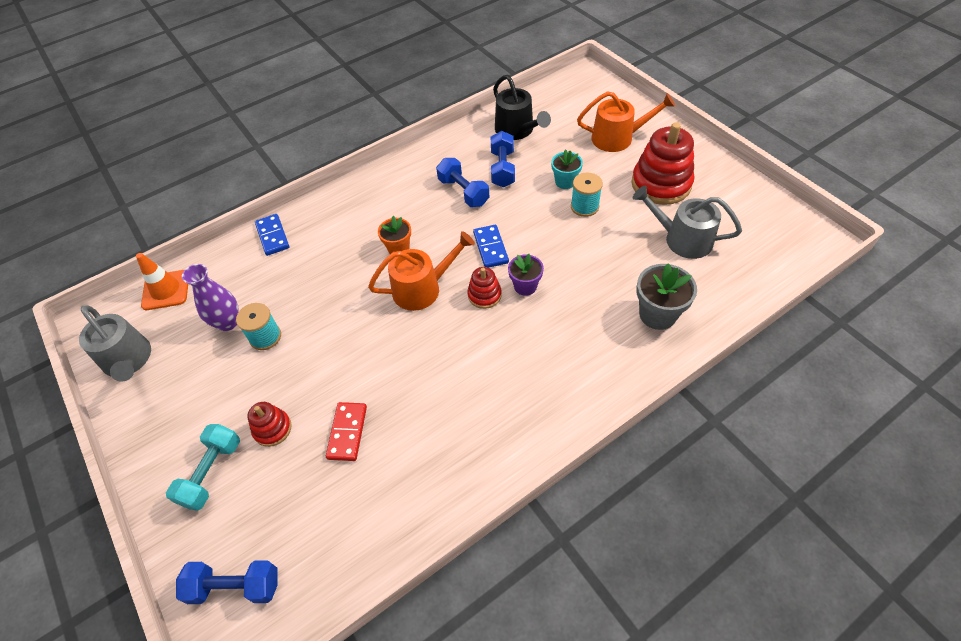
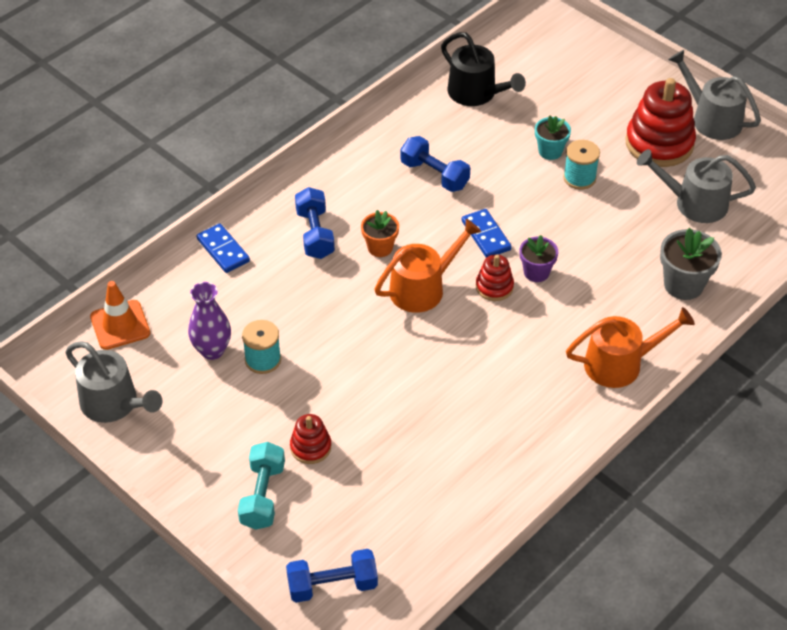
camera: 15 degrees left, 5 degrees down
(347, 432) = (392, 439): red domino -> none
(502, 169) = (473, 142): blue dumbbell -> blue dumbbell (315, 234)
(617, 138) = (598, 92): orange watering can -> orange watering can (620, 364)
(711, 168) = (712, 119): none -> grey watering can

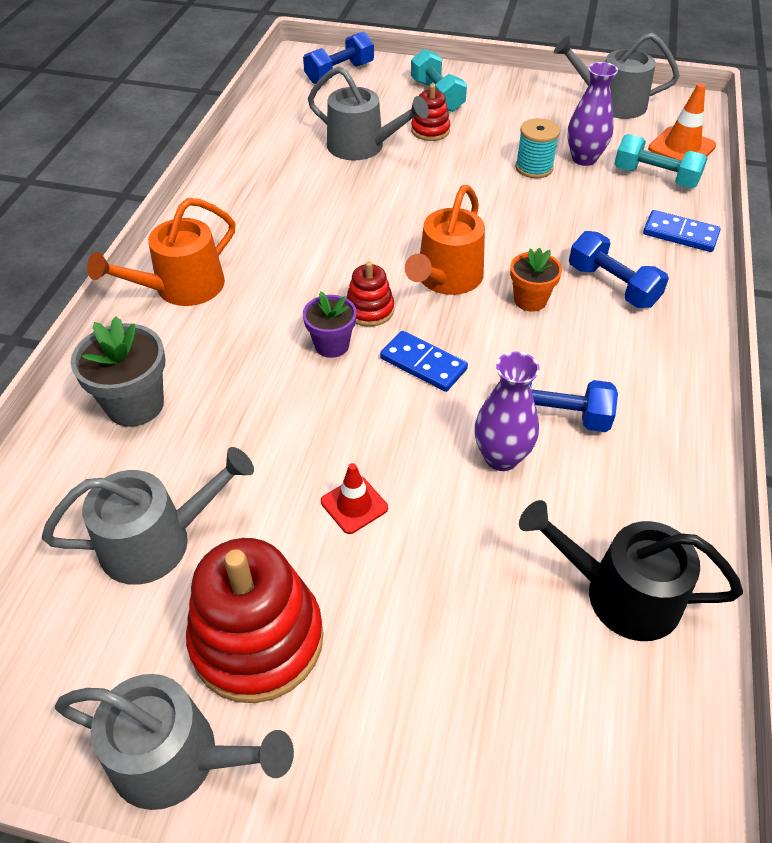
camera: 150 degrees right, 0 degrees up
(179, 305) = (655, 177): none -> turquoise dumbbell
(388, 455) = (362, 146): none -> grey watering can
(482, 167) = (501, 457): none -> purple vase
(550, 151) = (426, 533): turquoise flower pot -> none
(579, 178) = (354, 505): turquoise spool -> red traffic cone

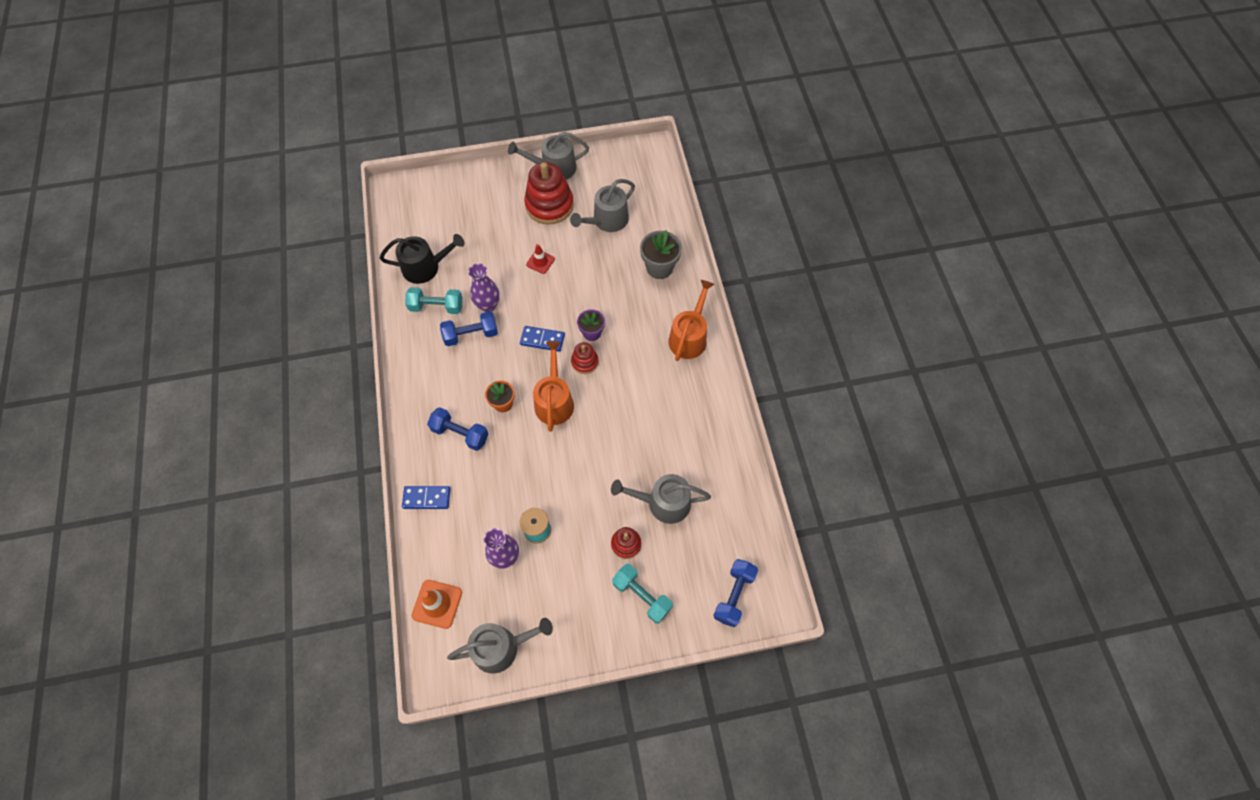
camera: 155 degrees right, 15 degrees up
(655, 177) = (451, 555): turquoise dumbbell -> turquoise dumbbell (436, 307)

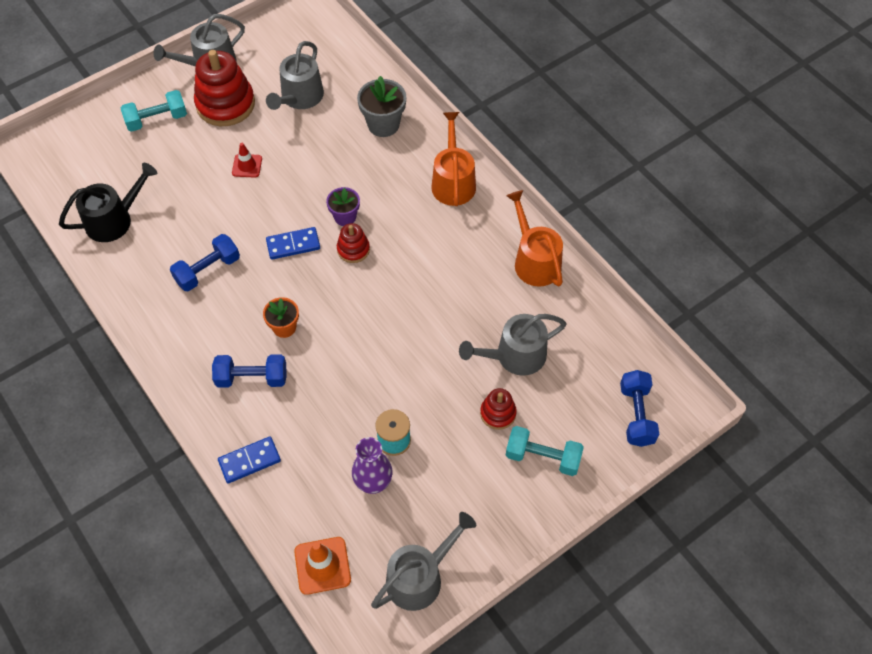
camera: 25 degrees left, 5 degrees down
(436, 307) = (150, 256): turquoise dumbbell -> turquoise dumbbell (157, 119)
(488, 305) = (211, 232): purple vase -> none
(554, 401) = (341, 302): orange watering can -> orange watering can (534, 261)

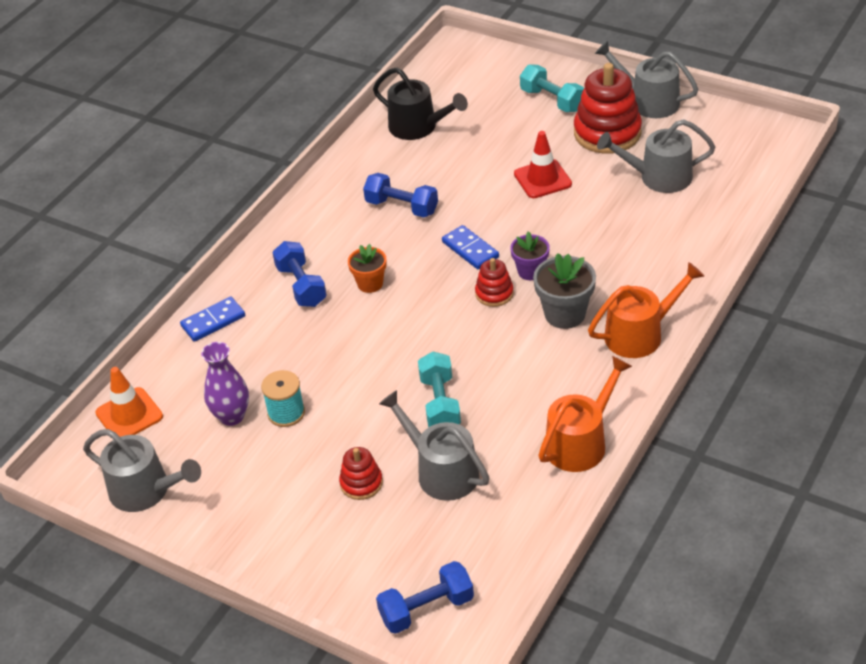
camera: 70 degrees right, 15 degrees down
(247, 166) = (542, 179): red traffic cone -> red traffic cone, size x1.51
(249, 461) = (213, 321): blue domino -> blue domino turned 75 degrees counterclockwise
(383, 124) = (675, 250): grey flower pot -> grey flower pot (565, 314)
(542, 457) = (327, 541): turquoise dumbbell -> turquoise dumbbell (440, 403)

